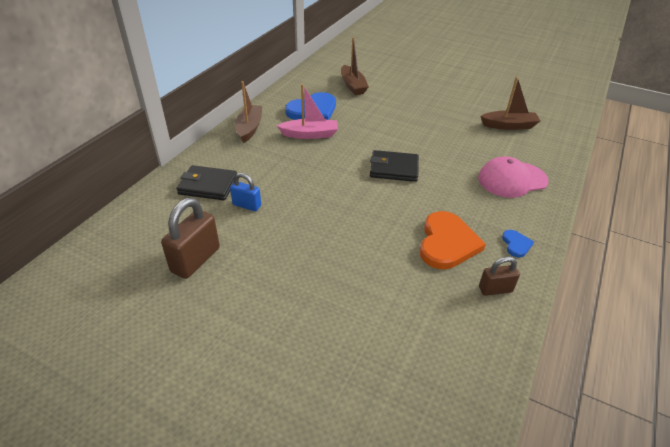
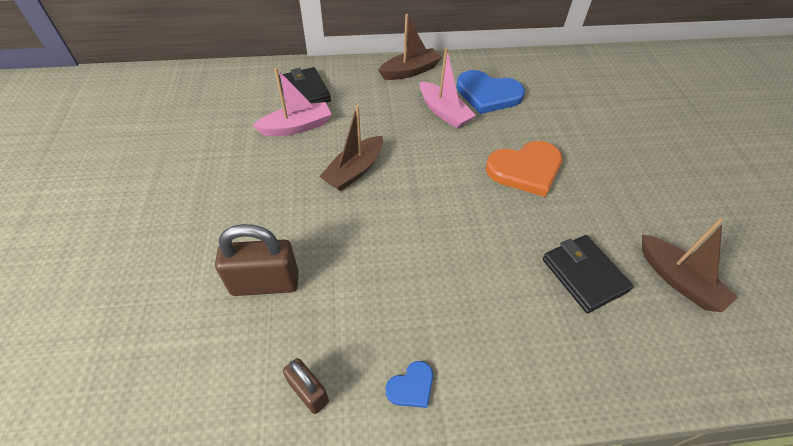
camera: 55 degrees right, 10 degrees up
(195, 260) = (205, 134): brown padlock -> brown padlock (265, 283)
(247, 205) = (296, 127): blue padlock -> pink boat
(353, 86) = (572, 99): brown boat -> brown boat (354, 170)
(394, 169) = (451, 202): black wallet -> black wallet (584, 275)
(447, 243) = (358, 307): orange heart -> orange heart (525, 169)
(512, 179) = (549, 331): pink cap -> none

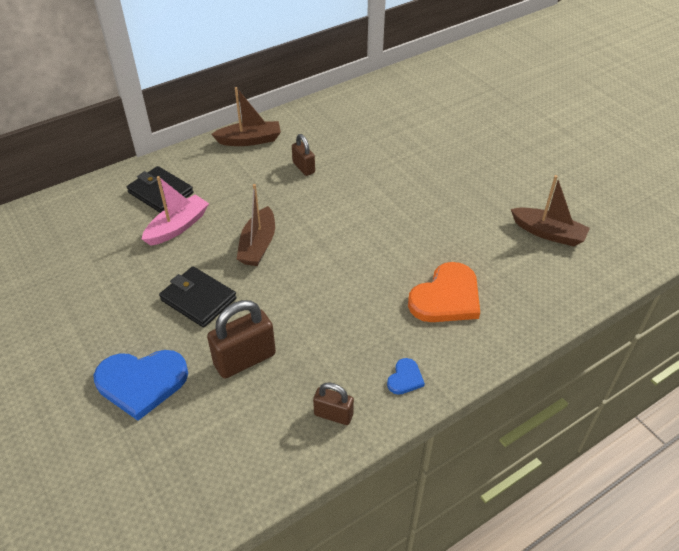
camera: 25 degrees left, 5 degrees down
(410, 71) = (249, 140): brown boat -> brown boat turned 45 degrees clockwise
(444, 112) = (303, 167): pink boat -> brown padlock
(488, 94) = (332, 139): blue heart -> blue heart (141, 382)
(525, 169) = (399, 192): orange heart -> orange heart (446, 297)
(584, 275) = (484, 255): black wallet -> black wallet (198, 299)

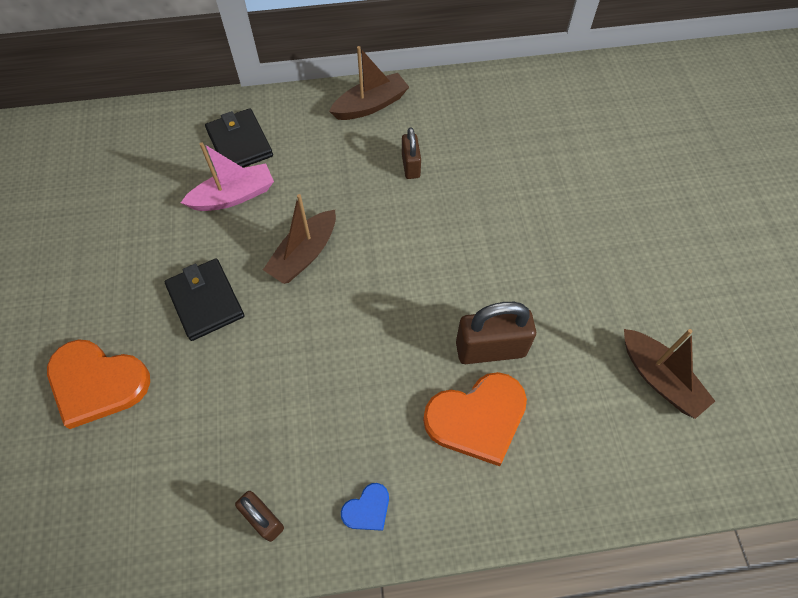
camera: 25 degrees right, 15 degrees up
(141, 382) = (97, 383): blue heart -> orange heart
(245, 359) = (211, 401): brown padlock -> brown padlock (490, 349)
(249, 140) = (370, 105): brown boat -> brown boat turned 45 degrees counterclockwise

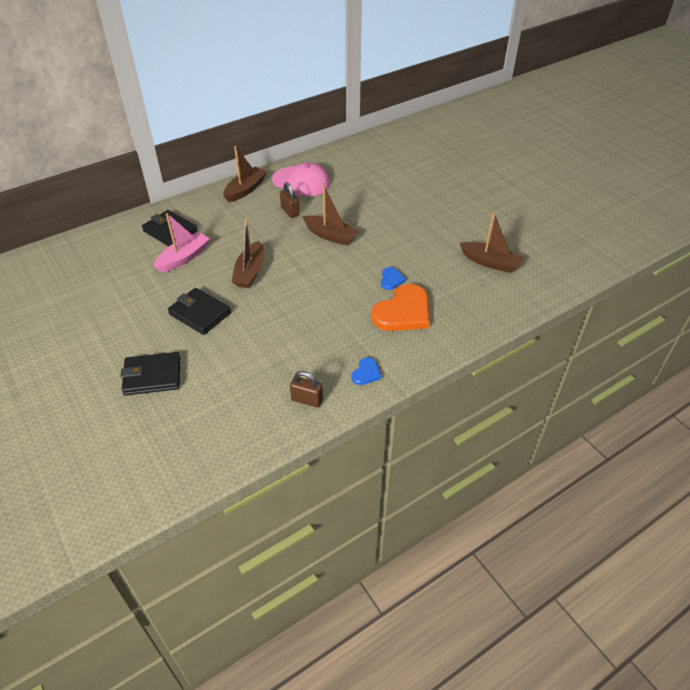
camera: 25 degrees left, 15 degrees down
(97, 383) = (152, 376): orange heart -> black wallet
(444, 231) = (330, 236): none -> brown boat
(453, 117) = (301, 182): none -> pink cap
(490, 349) = (391, 279): brown padlock -> blue heart

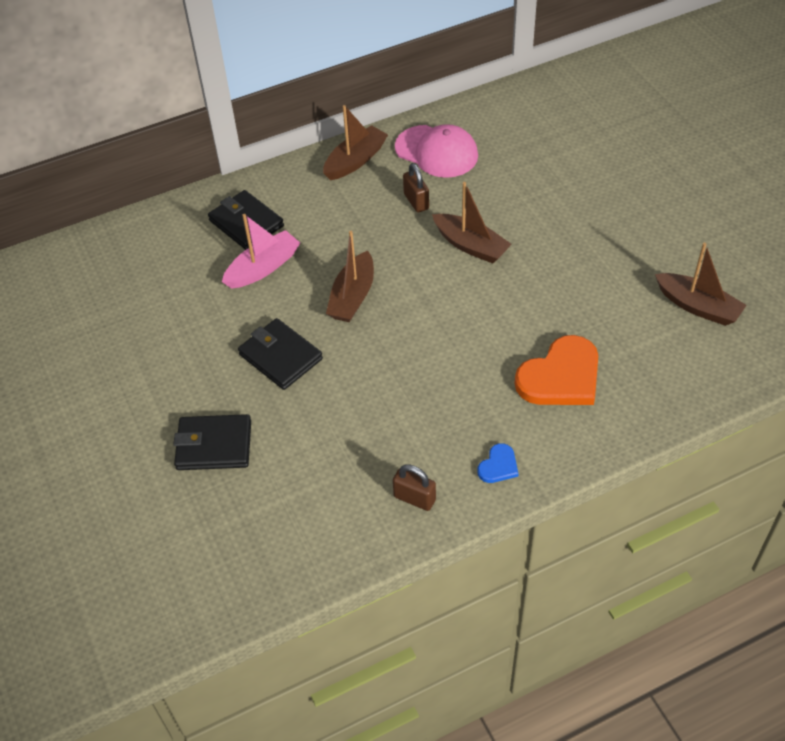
camera: 10 degrees right, 5 degrees up
(391, 279) = (550, 324): blue heart -> none

